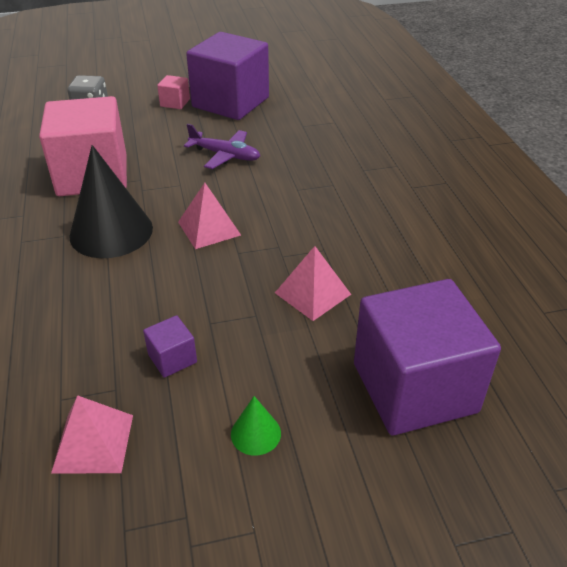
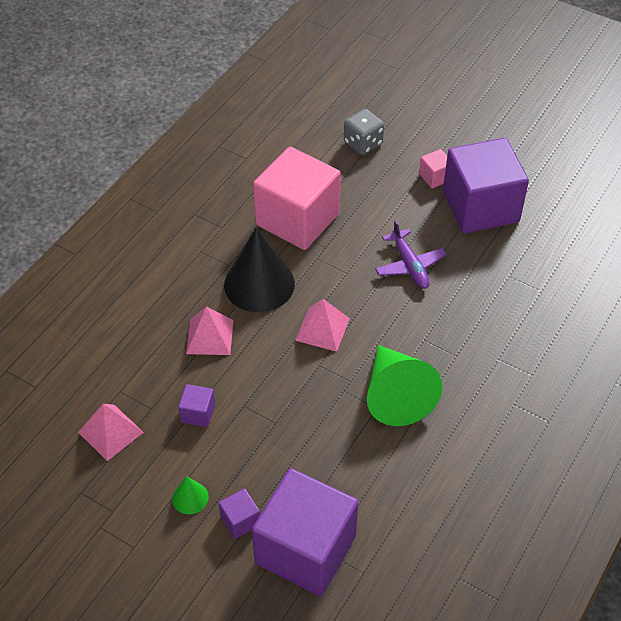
camera: 45 degrees right, 10 degrees up
(312, 293) = (327, 435): pink pyramid -> pink pyramid (209, 336)
(326, 232) = (396, 395): none -> green cone
(329, 413) = (240, 520): none -> purple cube

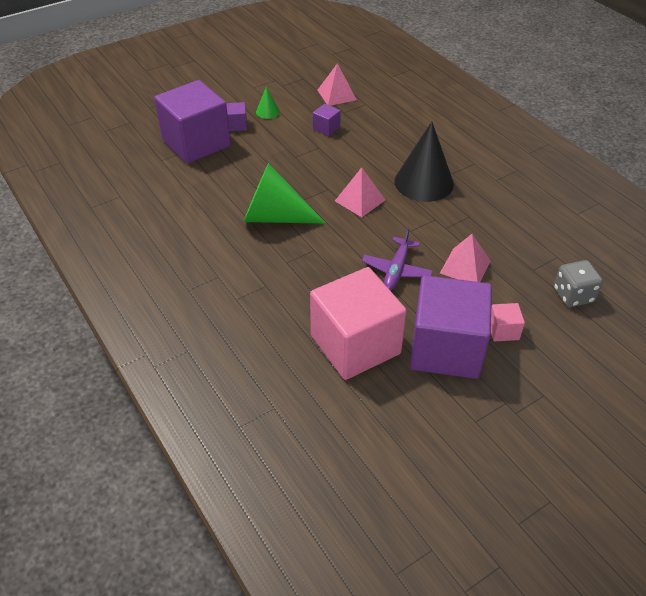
camera: 115 degrees right, 5 degrees down
(209, 336) = (387, 148): pink pyramid -> pink pyramid (465, 267)
(297, 219) = (485, 222): pink cube -> pink cube (355, 344)
(409, 265) = (396, 270): purple plane -> purple plane turned 75 degrees counterclockwise

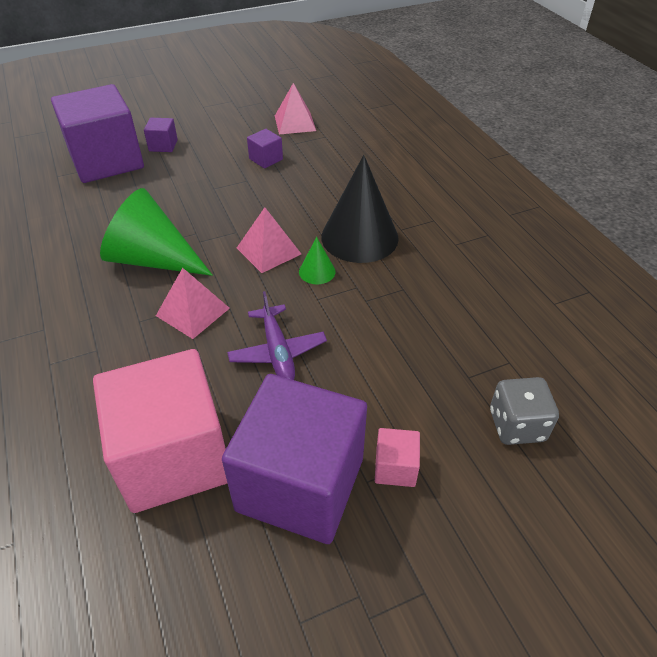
camera: 10 degrees right, 0 degrees up
(267, 112) = (206, 134): green cone -> green cone (317, 271)
(396, 270) = (277, 352): purple plane -> purple plane turned 45 degrees counterclockwise
(465, 267) = (373, 359): pink pyramid -> pink pyramid (193, 311)

